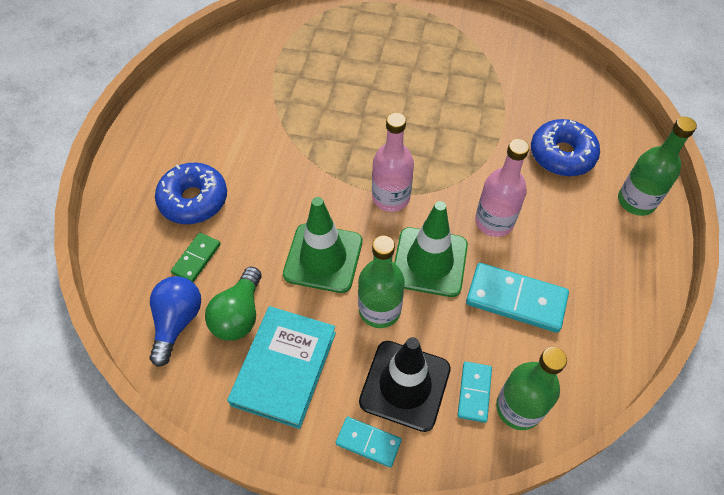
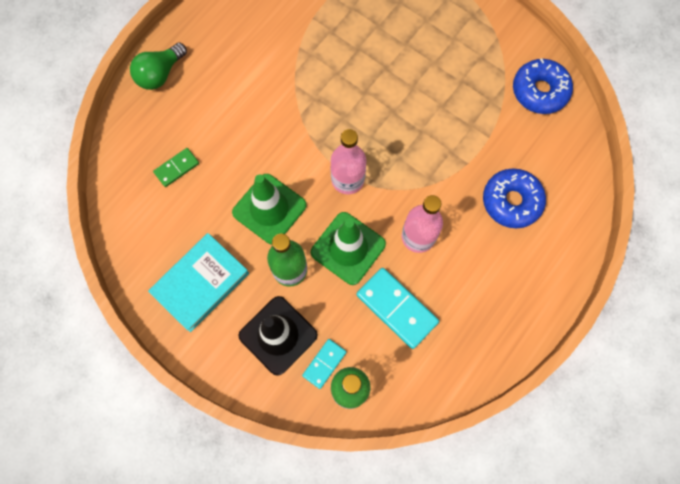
camera: 25 degrees right, 15 degrees up
(177, 322) = (142, 213): blue light bulb -> none
(194, 200) = (196, 116): blue donut -> blue donut (539, 91)
(239, 315) = (187, 227): green light bulb -> green light bulb (160, 74)
(368, 442) = (231, 363): turquoise domino -> none
(636, 201) = (547, 270): green bottle -> none

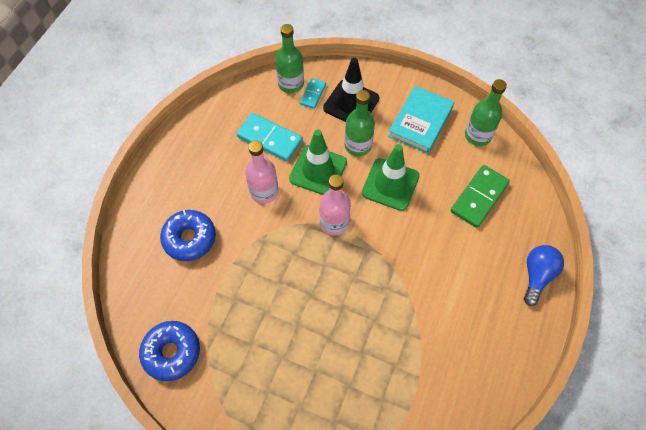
camera: 165 degrees right, 10 degrees down
(139, 245) = (477, 135): none -> green bottle
(160, 74) = (537, 275): green light bulb -> blue light bulb
(176, 168) = (479, 197): green domino -> green domino, size x1.76

